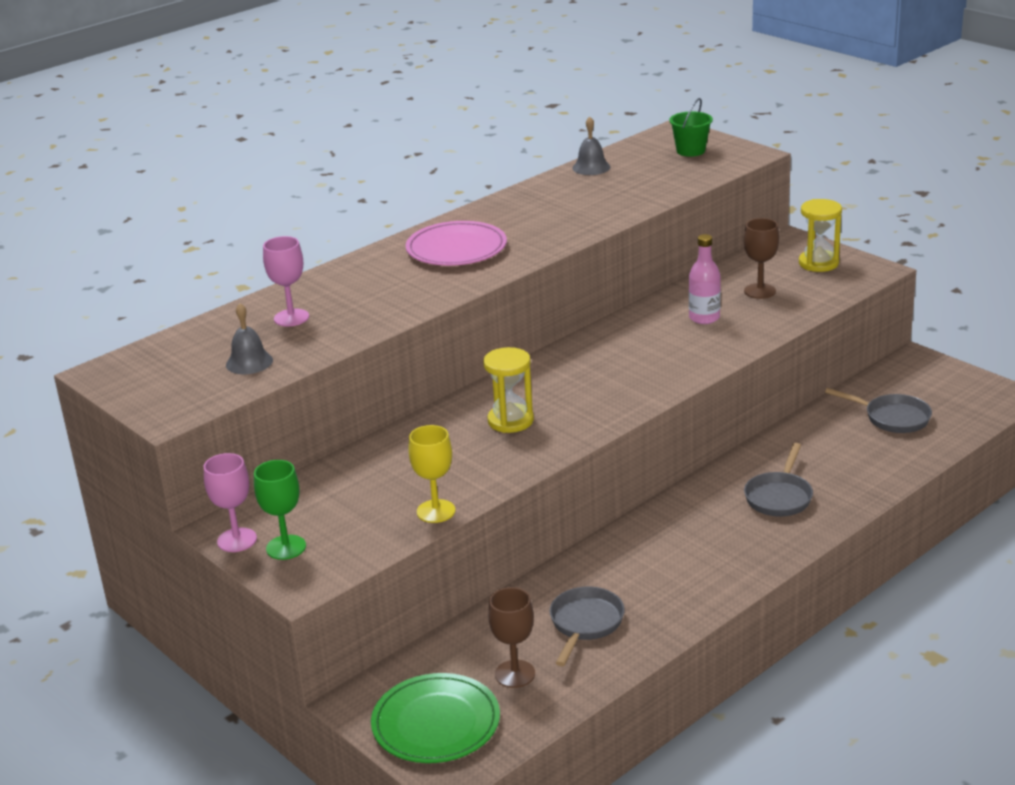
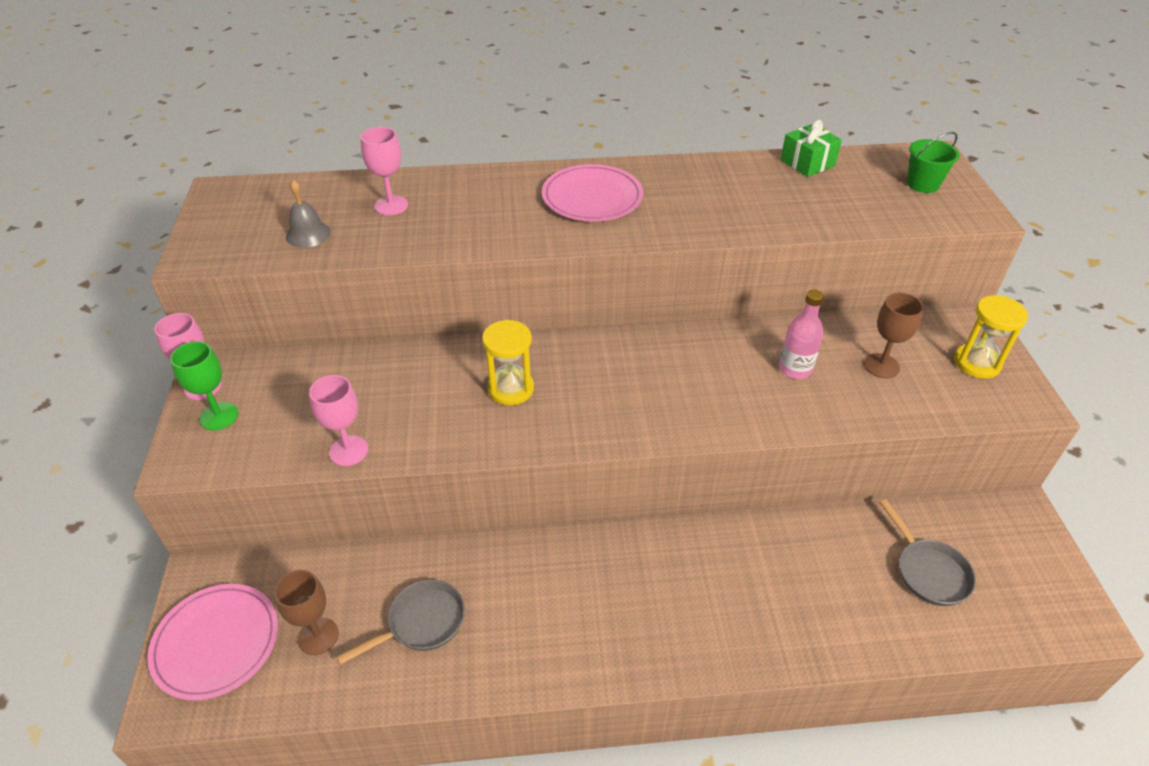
camera: 35 degrees right, 15 degrees up
(436, 511) = (348, 451): yellow goblet -> pink goblet
(436, 723) = (216, 643): green plate -> pink plate
(591, 167) = (807, 163): grey bell -> green gift
(779, 497) = (723, 595): grey pan -> none

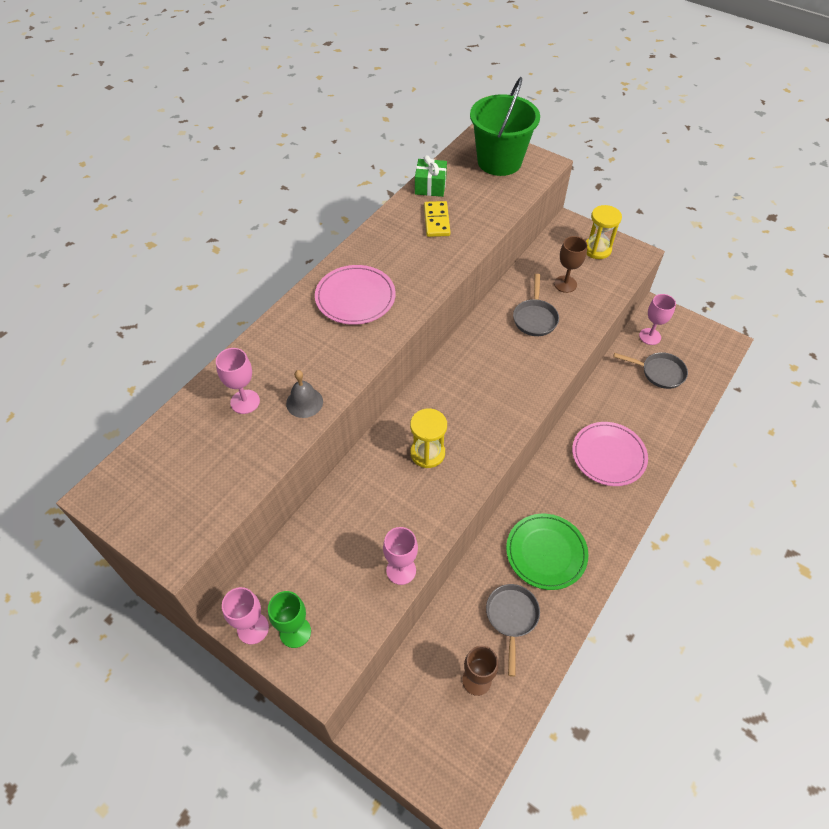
camera: 50 degrees left, 10 degrees up
(216, 643) = (434, 744): pink plate -> pink plate (608, 455)
(308, 234) = (225, 467): grey bell -> grey bell (304, 402)
(535, 606) = (546, 552): none -> green plate
(767, 190) = (437, 221): none -> yellow domino
(795, 369) = (535, 318): pink bottle -> grey pan
(923, 184) = (499, 161): green bucket -> green bucket, size x2.05
(970, 528) = (650, 336): none -> pink goblet

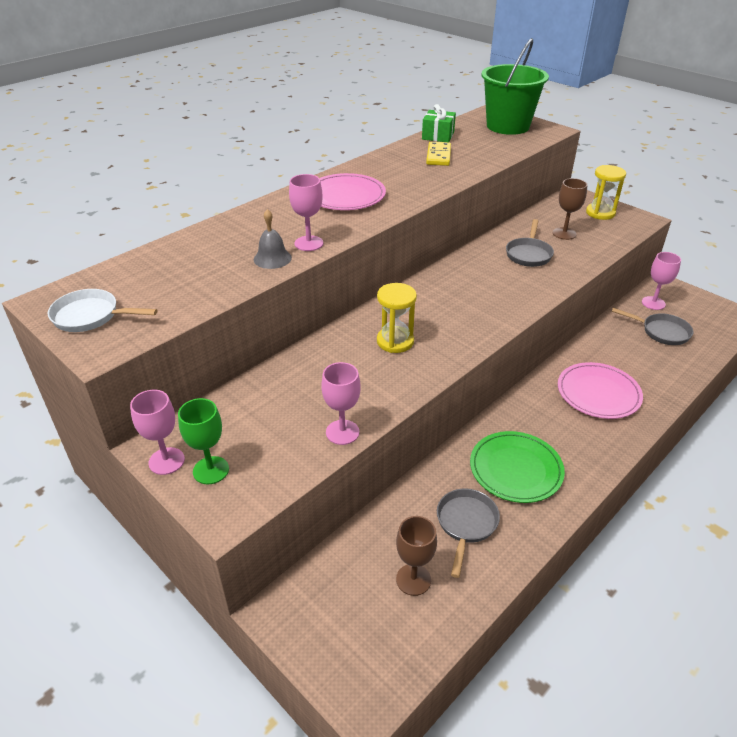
camera: 10 degrees right, 15 degrees down
(151, 509) = (91, 316): none -> white pan
(245, 402) = (214, 252): pink goblet -> pink goblet (309, 243)

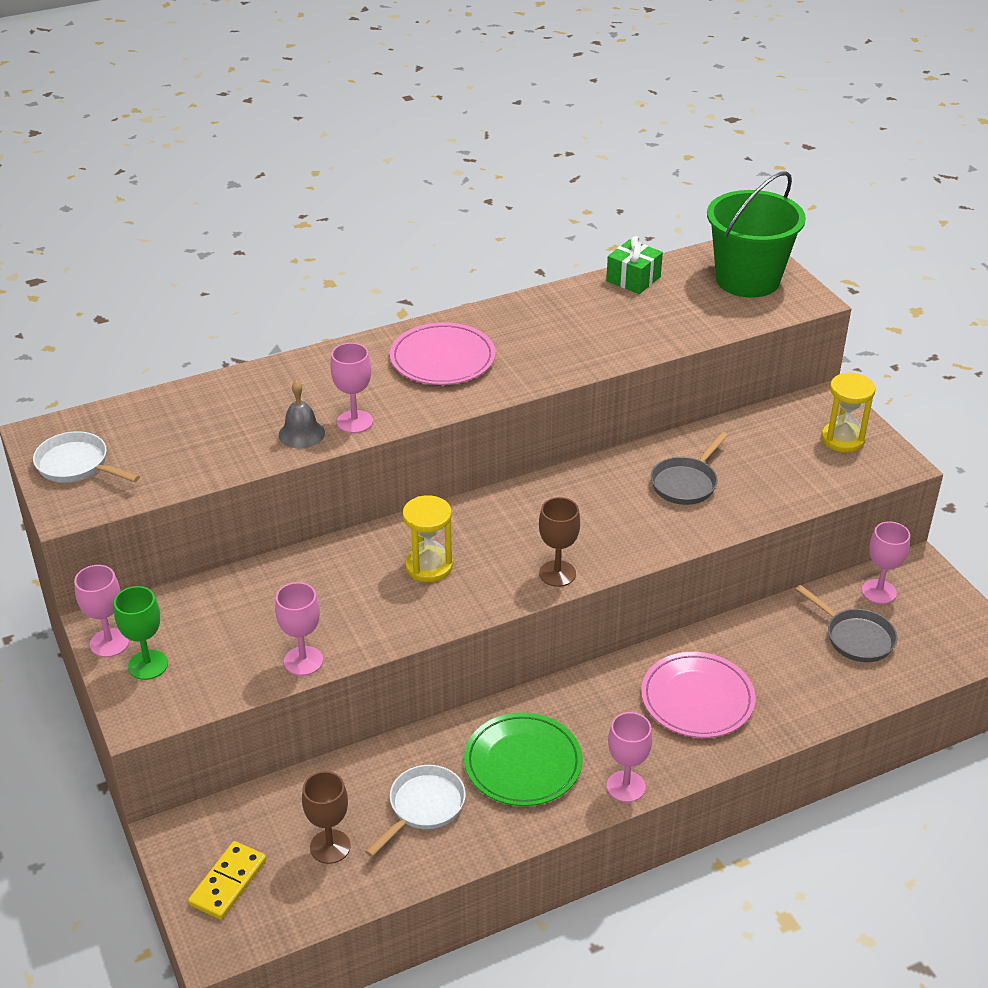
camera: 20 degrees right, 0 degrees up
(438, 156) = (608, 316): yellow domino -> yellow domino (228, 882)
(466, 524) = (423, 807): grey pan -> white pan
(564, 233) = (761, 461): brown goblet -> brown goblet (557, 573)
(596, 465) = (626, 786): none -> pink goblet

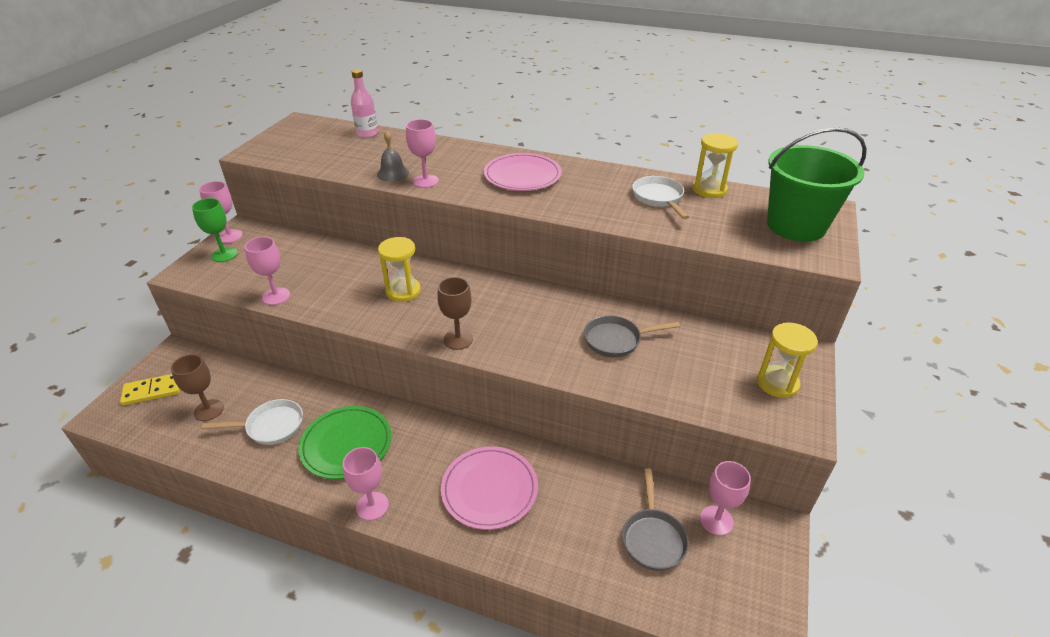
camera: 45 degrees right, 0 degrees up
(77, 465) = (287, 139): white pan -> white pan (659, 198)
(170, 403) = (367, 134): none -> pink bottle
(633, 279) = (709, 190): green gift -> yellow hourglass

